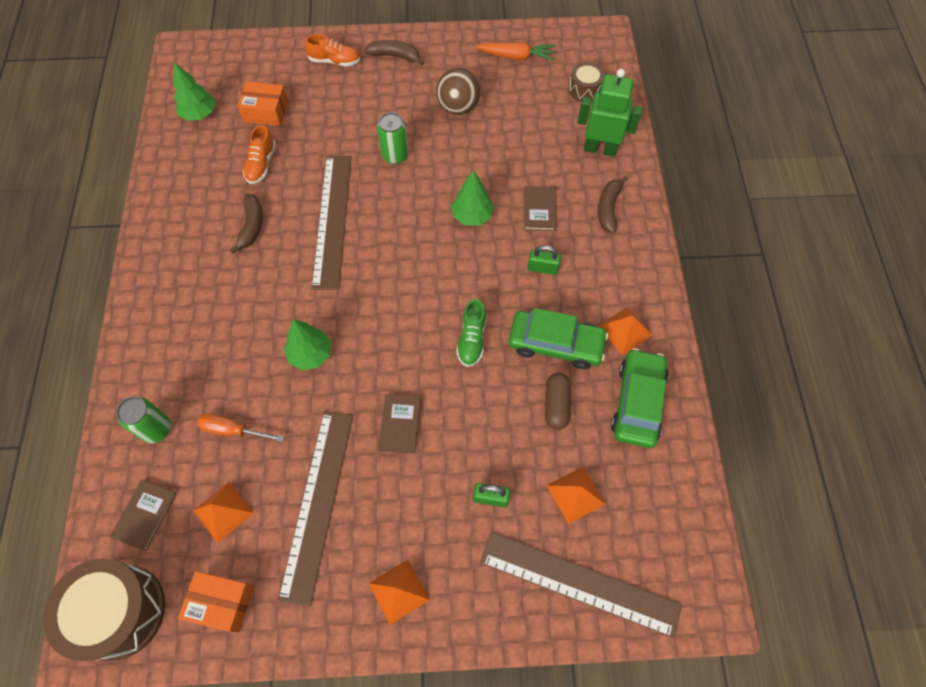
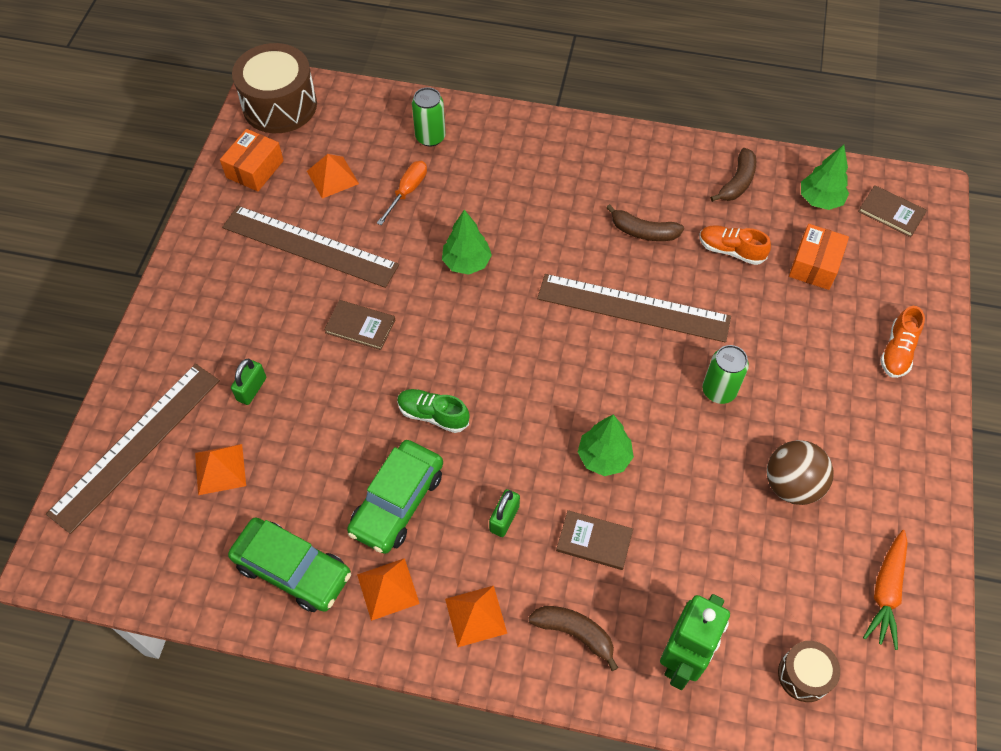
camera: 105 degrees right, 5 degrees down
(145, 515) = (353, 125): brown book -> brown book (891, 212)
(395, 56) = (900, 426): brown banana -> brown banana (737, 182)
(399, 591) = (202, 294): orange pyramid -> orange pyramid (475, 616)
(556, 405) = (324, 480): brown capsule -> none

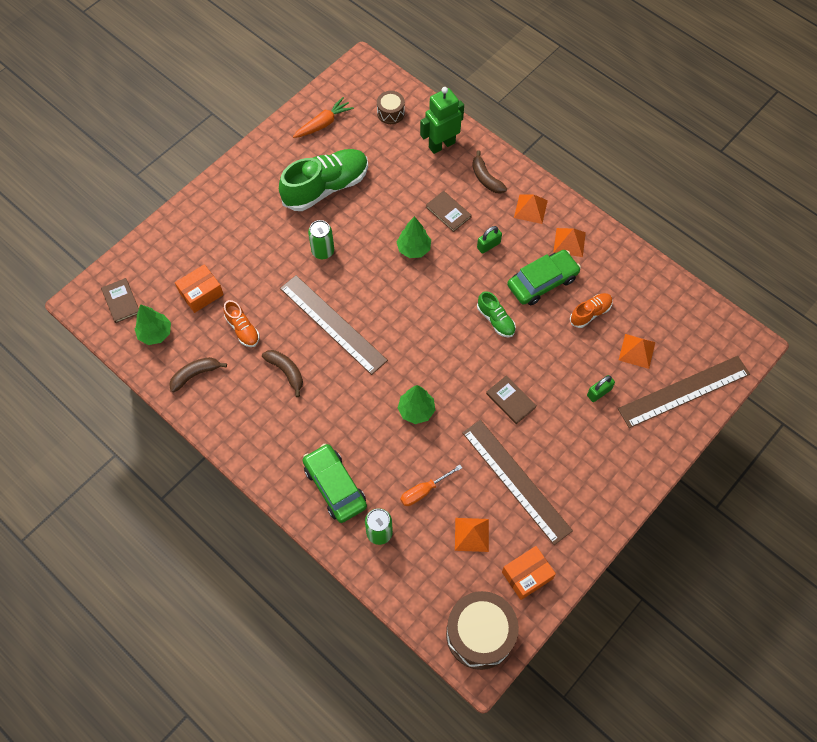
camera: 150 degrees left, 5 degrees up
(292, 570) = (616, 275): green car -> green car (335, 486)
(791, 485) = (326, 187): brown ball -> green shoe
(897, 351) = (205, 221): orange shoe -> orange shoe (590, 313)

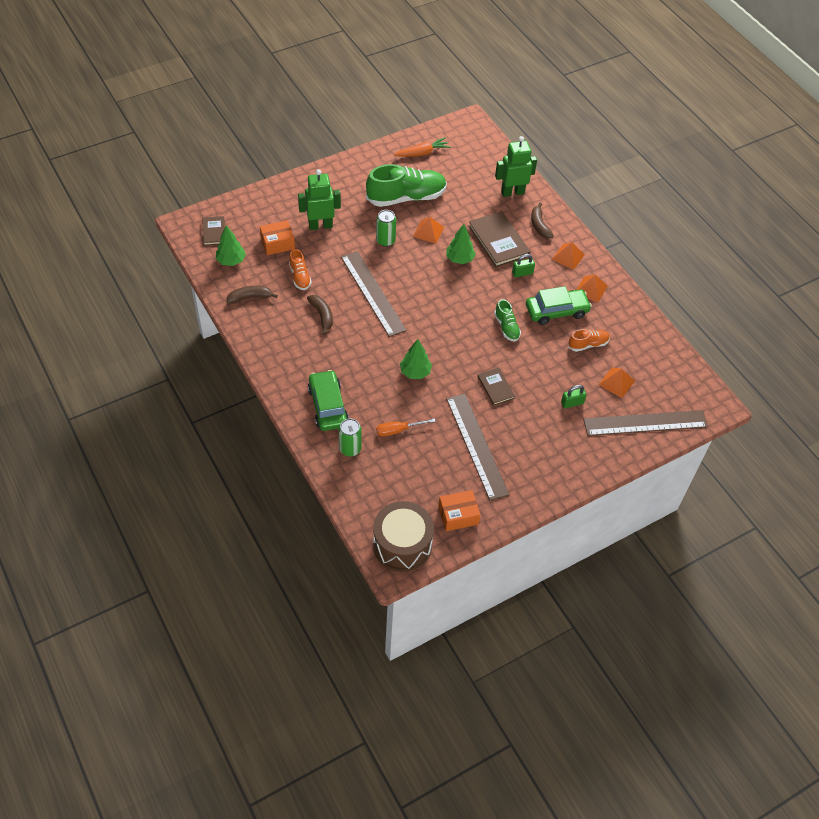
camera: 15 degrees right, 10 degrees down
(242, 254) = (320, 225): none -> green robot
(390, 113) = (480, 159): brown drum -> none
(448, 212) = (498, 241): brown book -> brown book, size x1.76
(471, 534) = (424, 472): orange pyramid -> orange pyramid (428, 231)

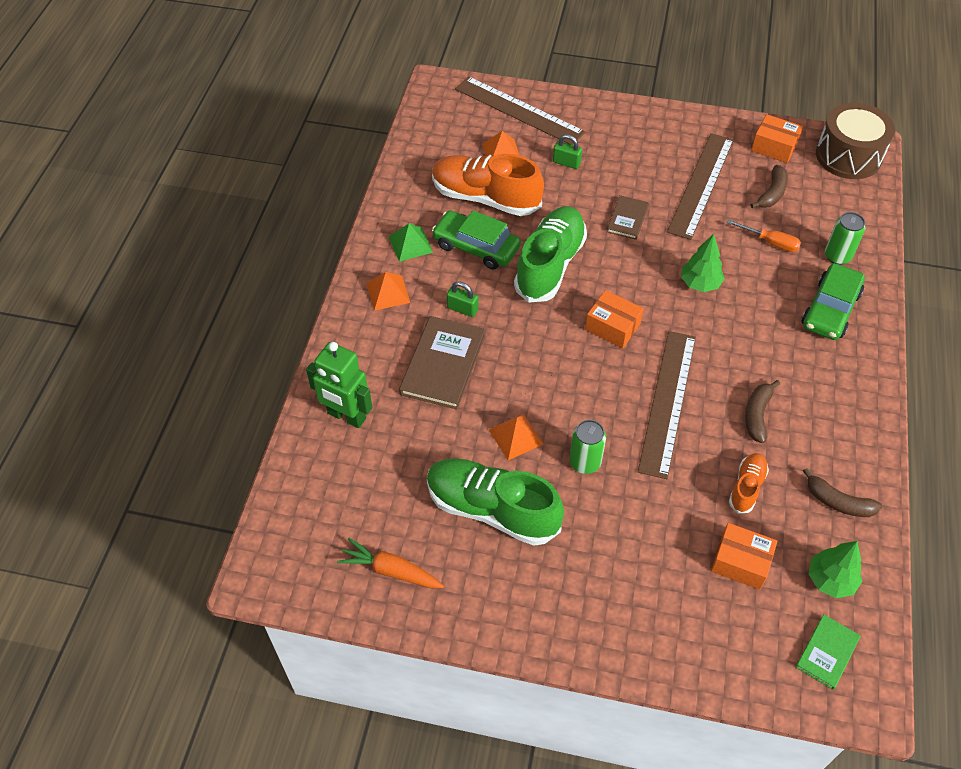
camera: 135 degrees left, 0 degrees up
(214, 232) = (827, 652): brown book -> green book
(320, 225) = (654, 549): green robot -> none
(437, 314) = (612, 327): none -> orange box
(459, 259) = (516, 374): green tree -> none
(506, 327) = (550, 265): green shoe -> green shoe, size x2.02
(539, 225) = (371, 350): brown banana -> brown banana (772, 193)
(588, 344) = (485, 198): orange shoe -> orange shoe, size x2.02
(591, 289) = (410, 244): orange pyramid -> green pyramid

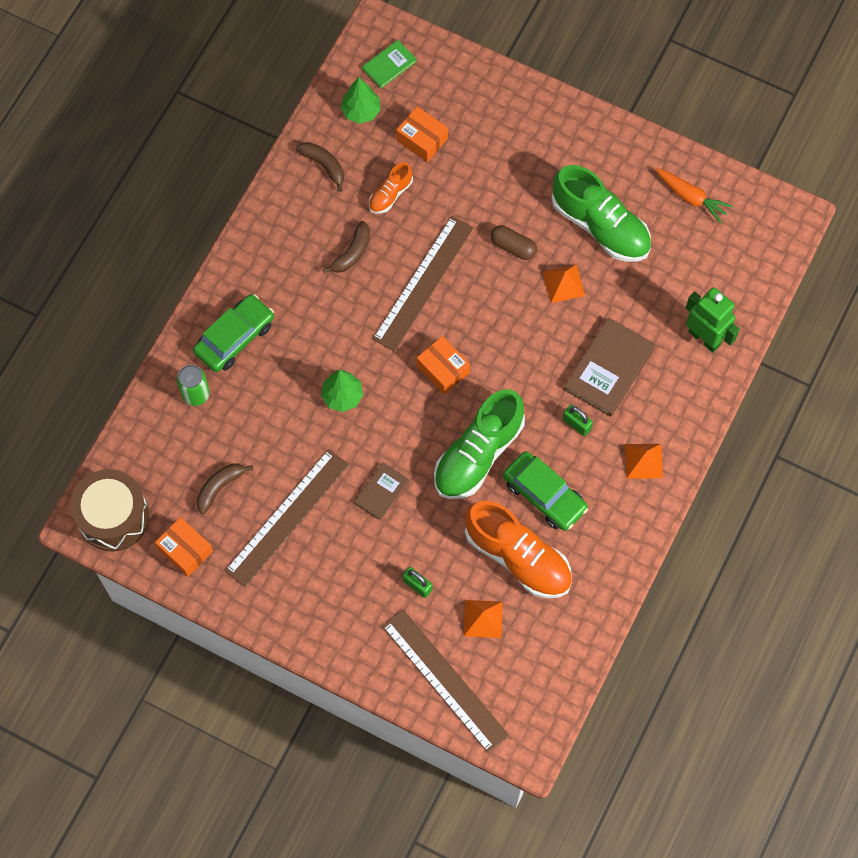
camera: 165 degrees left, 15 degrees up
(410, 244) = (609, 515): green pyramid -> none
(585, 462) = (513, 247): green can -> brown capsule
(770, 242) = (252, 426): orange screwdriver -> none

